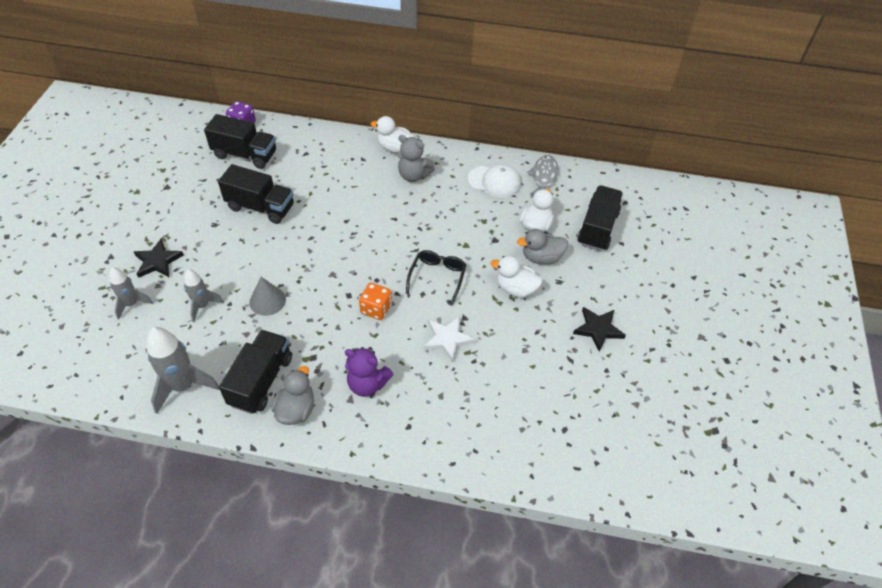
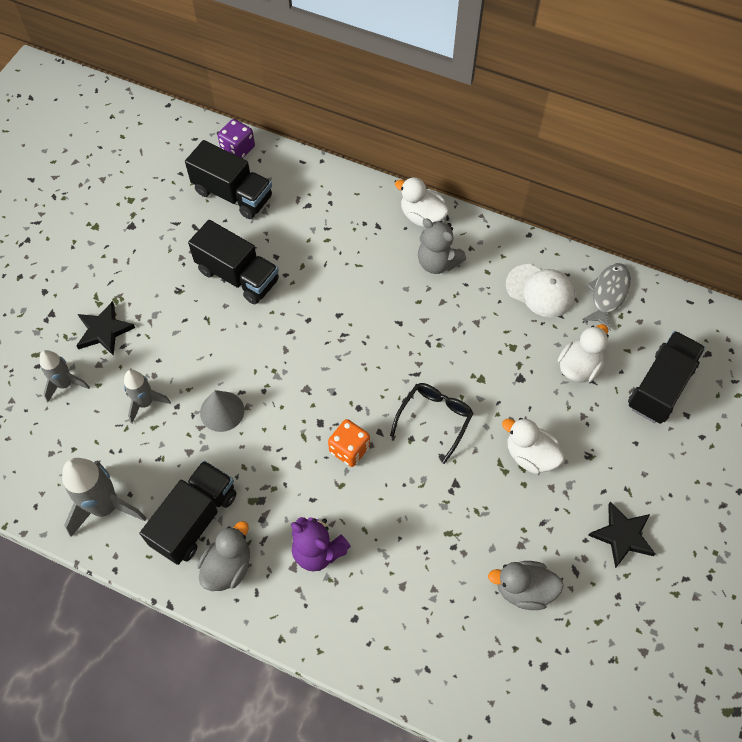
camera: 15 degrees right, 10 degrees up
(447, 339) = (428, 509): white star -> none
(541, 258) = (575, 416): grey duck -> grey duck (523, 589)

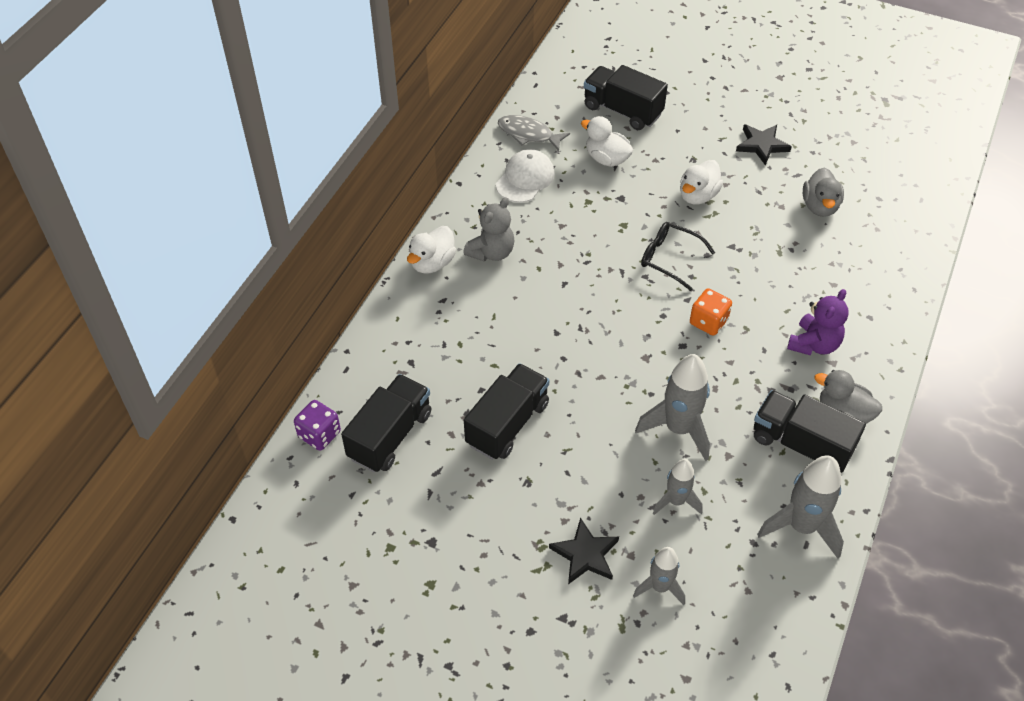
camera: 90 degrees left, 10 degrees down
(222, 411) = (678, 429): grey cone -> grey rocket

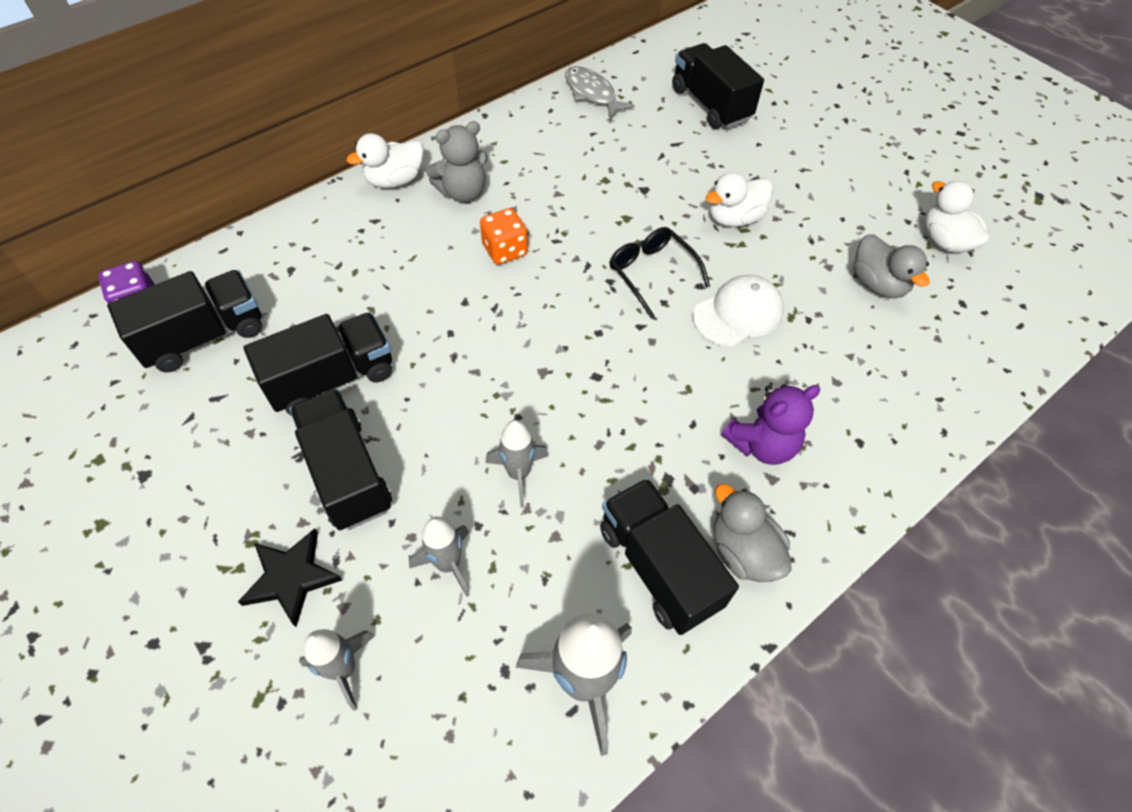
camera: 25 degrees right, 5 degrees up
(525, 179) = (555, 134): white cap -> white cap (738, 314)
(568, 478) = (347, 473): none -> black truck
(606, 159) = (657, 145): white duck -> white duck (944, 241)
(678, 429) = (518, 474): grey rocket -> grey rocket, size x0.61
(708, 322) = (647, 362): orange dice -> orange dice (505, 250)
(762, 145) = (848, 192): black star -> none
(819, 206) = (877, 284): grey duck -> grey duck turned 60 degrees counterclockwise

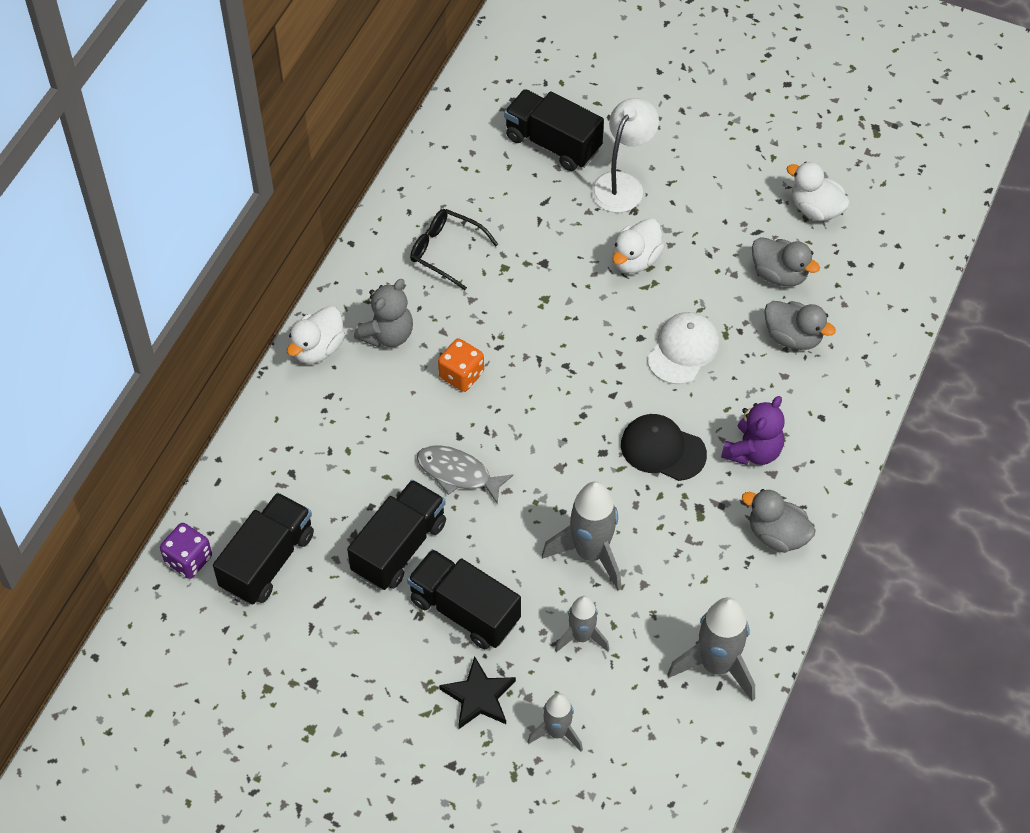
camera: 25 degrees left, 0 degrees up
(518, 474) = (590, 553): grey rocket -> grey rocket, size x1.64
(592, 94) = (437, 176): grey fish -> grey fish (458, 473)
(652, 273) = (595, 343): black glasses -> black glasses (445, 251)
(659, 567) = (726, 571): black truck -> none
(662, 400) = (663, 449): none -> black cap
(757, 155) = (622, 184): none -> white lamp
(864, 348) = (793, 337): none -> grey duck

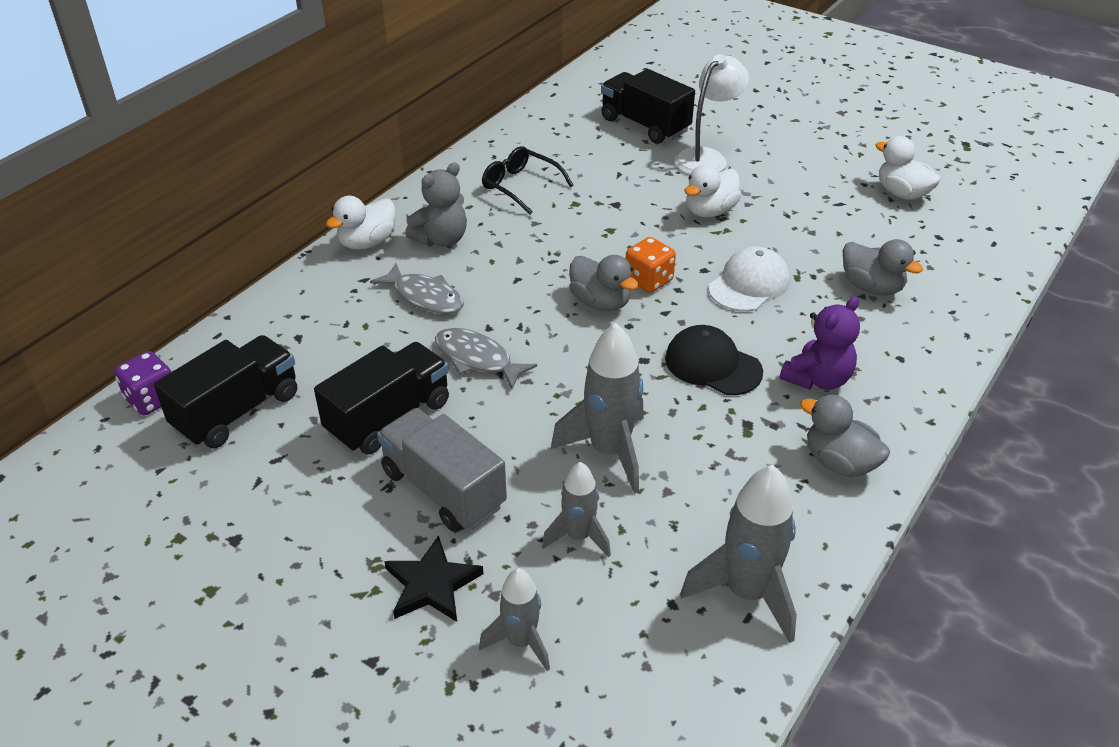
camera: 10 degrees right, 15 degrees down
(392, 409) = (424, 297): none -> grey fish
(461, 375) = (507, 278): orange dice -> orange dice (648, 280)
(464, 610) = (443, 489): black truck -> grey truck
(779, 274) = (860, 237): grey duck -> grey duck (600, 302)

